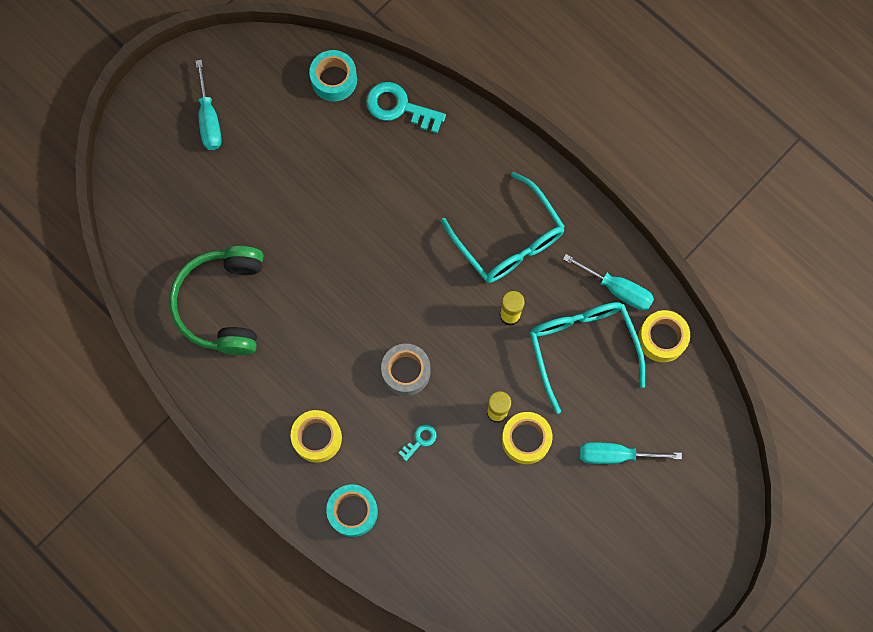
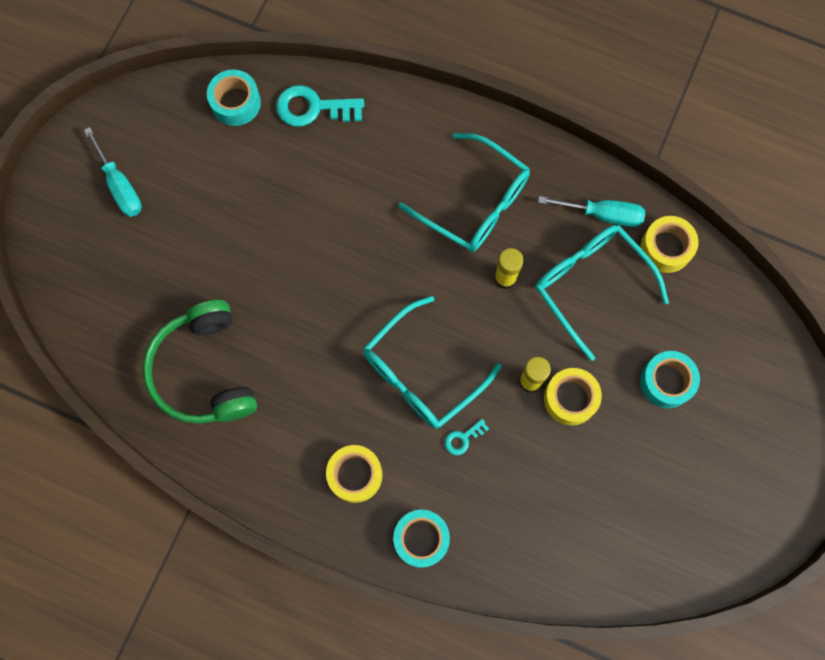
camera: 20 degrees left, 0 degrees up
(406, 371) = (421, 373): grey tape -> turquoise glasses
(420, 440) = (463, 438): turquoise key -> turquoise key turned 150 degrees counterclockwise
(615, 455) = (666, 381): turquoise screwdriver -> turquoise tape

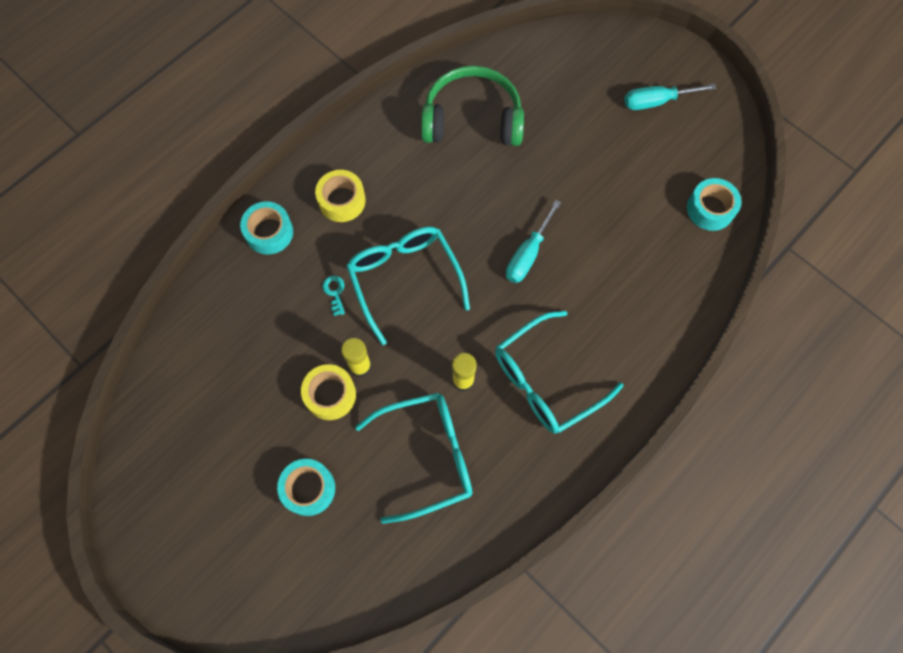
camera: 110 degrees right, 5 degrees down
(313, 108) = (687, 271): turquoise key -> none
(602, 214) = (493, 496): turquoise screwdriver -> turquoise screwdriver (528, 254)
(666, 248) = (437, 546): yellow tape -> none

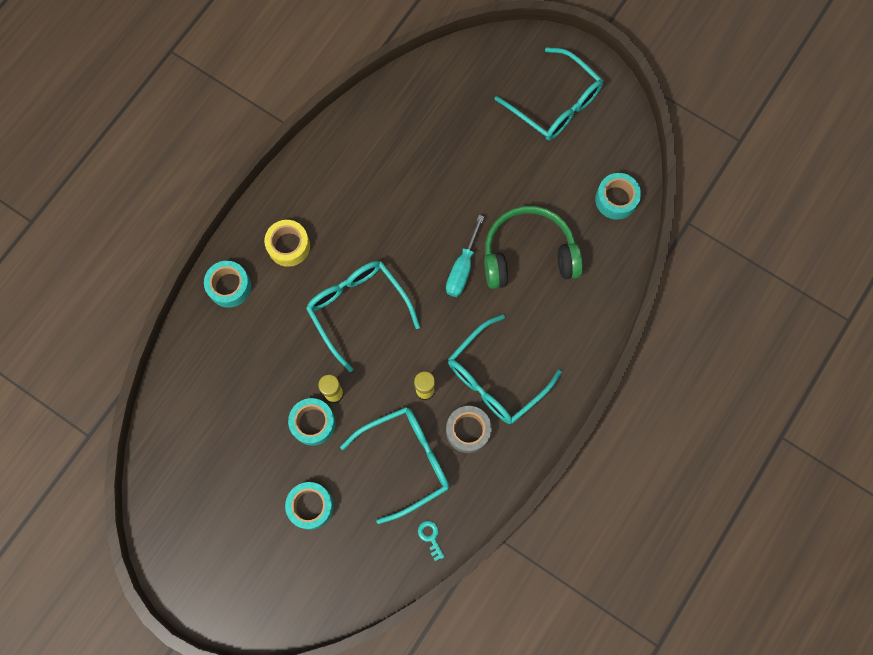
camera: 10 degrees left, 5 degrees up
(330, 395) = (313, 423): yellow tape -> turquoise tape
(335, 292) = (299, 332): turquoise key -> turquoise key (430, 537)
(472, 119) = (392, 148): green headphones -> green headphones (528, 254)
(505, 434) = (468, 430): none -> grey tape
(656, 101) = (555, 104): turquoise screwdriver -> turquoise glasses

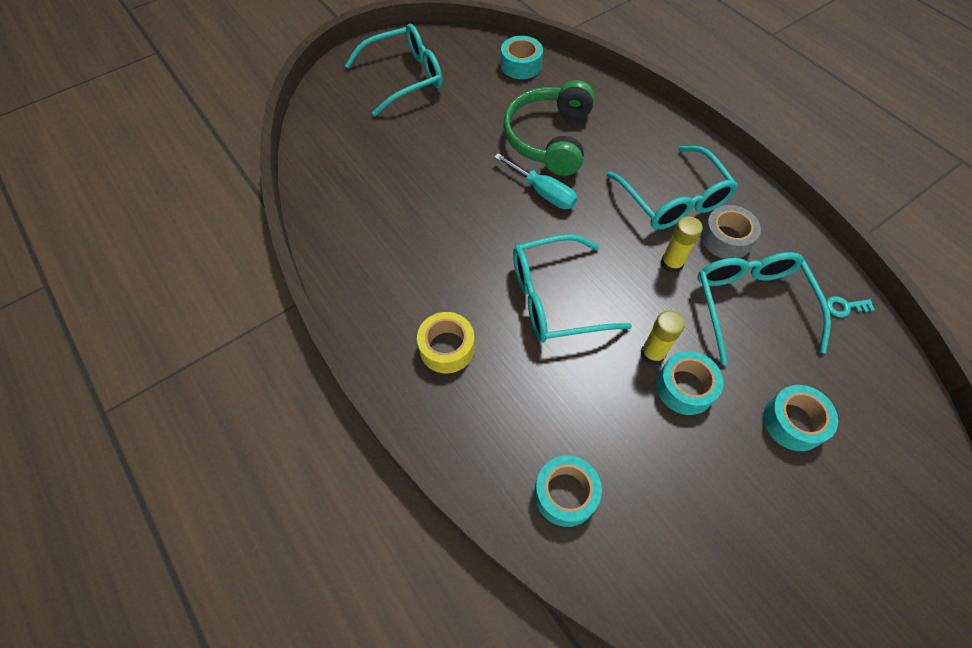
camera: 70 degrees left, 15 degrees down
(229, 286) = (472, 433): turquoise tape -> turquoise tape (565, 494)

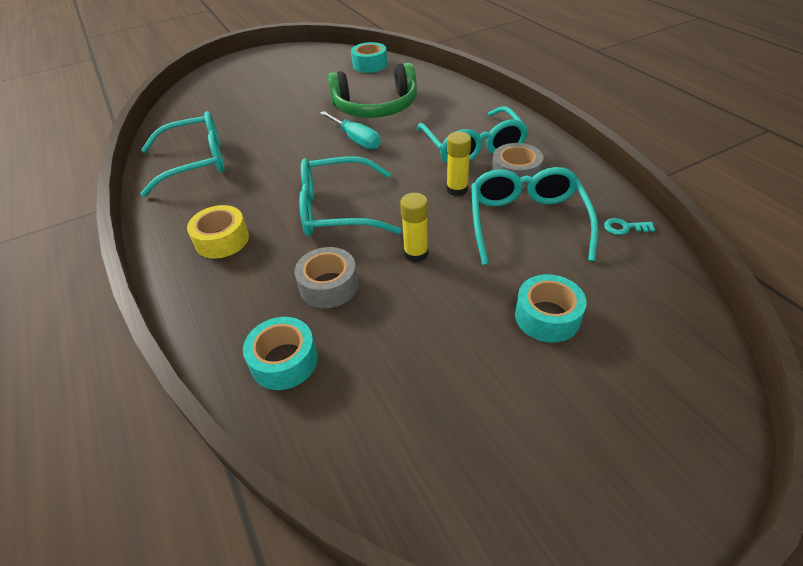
camera: 10 degrees right, 15 degrees down
(405, 77) = (272, 71): turquoise glasses -> turquoise glasses (196, 162)
(549, 138) = (376, 107): green headphones -> green headphones turned 120 degrees counterclockwise
(578, 400) = (329, 286): none -> grey tape
(685, 387) = (439, 281): turquoise tape -> none

